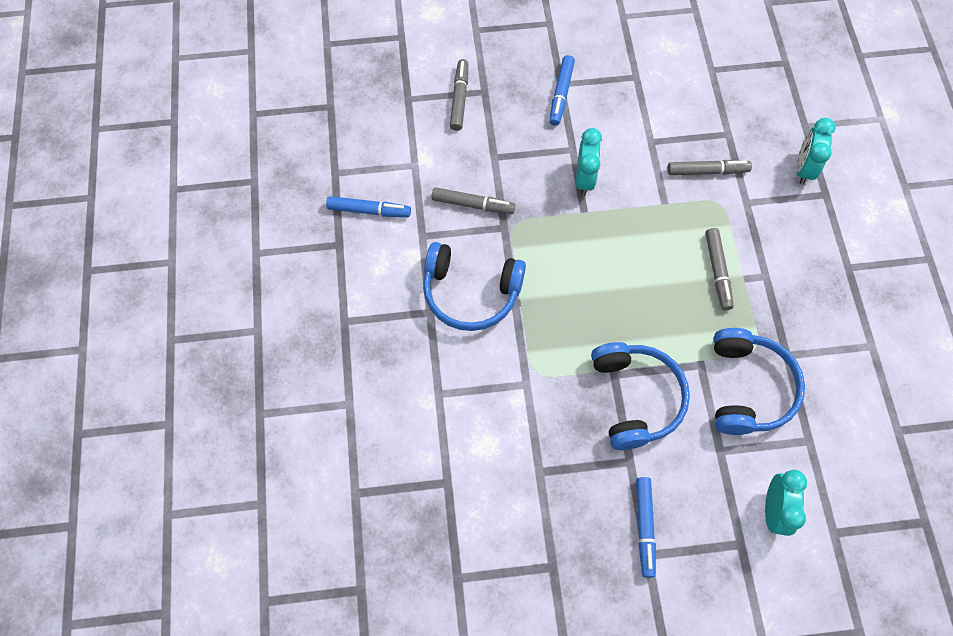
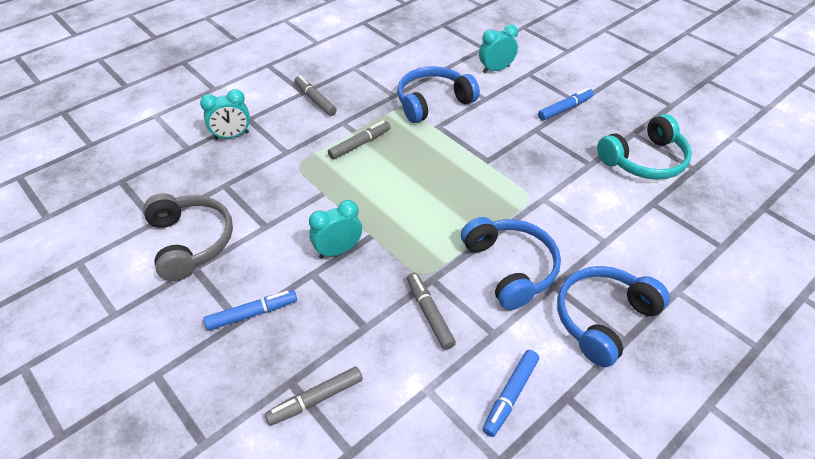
camera: 125 degrees left, 20 degrees down
(369, 210) = (510, 395): blue marker -> blue marker turned 120 degrees counterclockwise
(505, 535) = (644, 160): none -> turquoise headphones
(635, 398) = (492, 144): blue headphones -> blue headphones (603, 319)
(668, 84) = (191, 242): none -> grey headphones
(707, 171) = (272, 182): grey marker -> grey marker (315, 100)

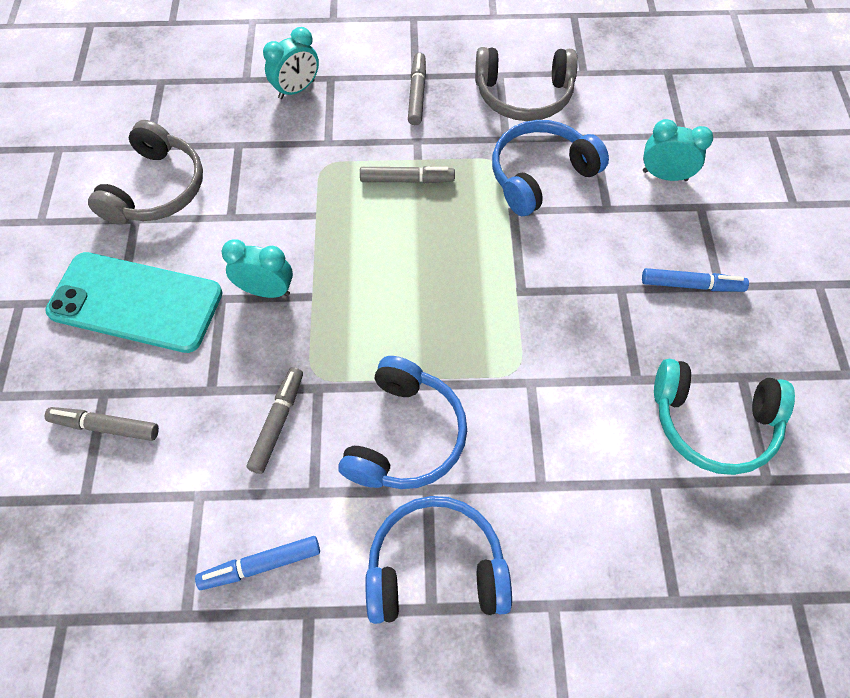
camera: 40 degrees right, 15 degrees up
(232, 136) = (296, 89): turquoise clock -> turquoise clock turned 60 degrees counterclockwise
(252, 314) = (136, 302): blue marker -> turquoise phone
(379, 71) = (523, 95): none -> grey headphones
(433, 102) = (540, 175): blue headphones -> blue headphones turned 45 degrees counterclockwise

